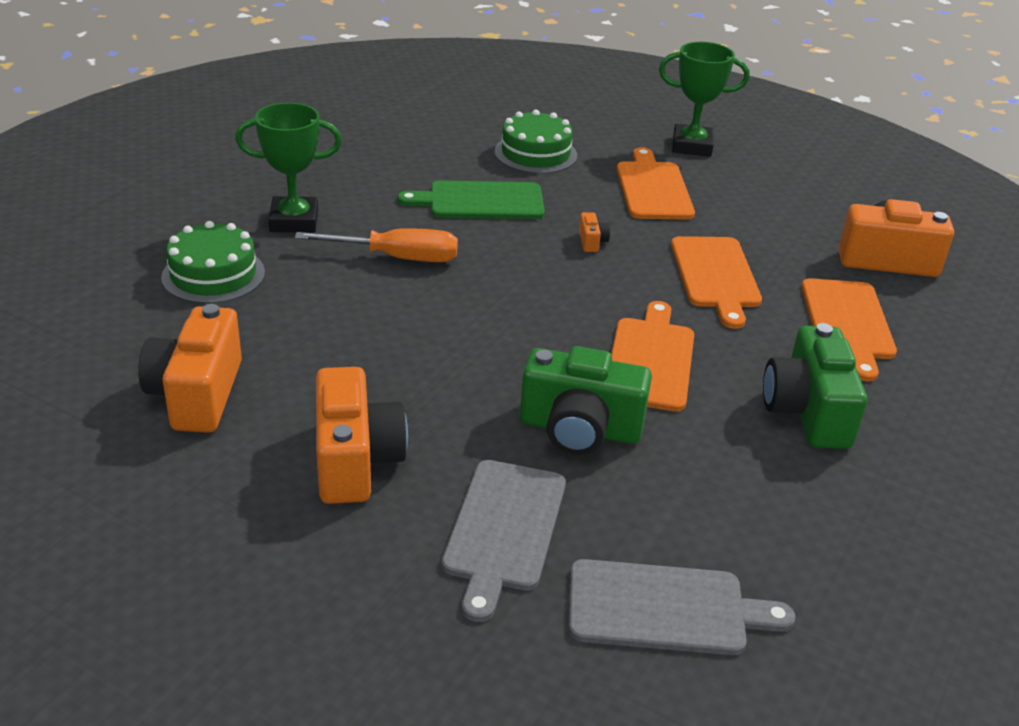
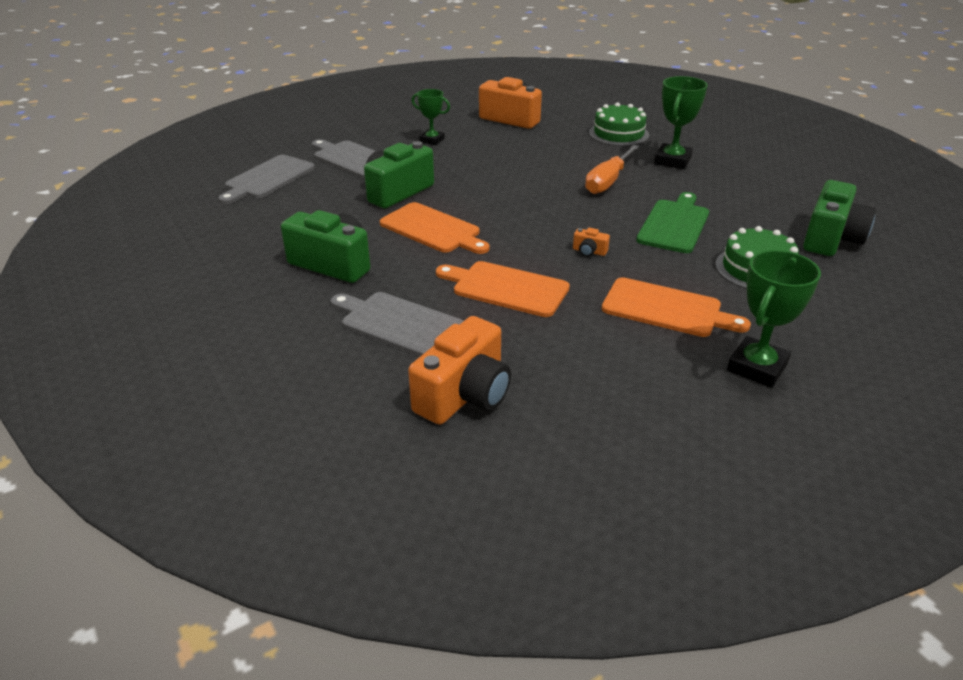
camera: 120 degrees right, 0 degrees up
(355, 460) = (432, 140): orange camera -> green trophy
(437, 123) = (831, 239): none -> green camera
(847, 323) = (398, 324): orange cutting board -> grey cutting board

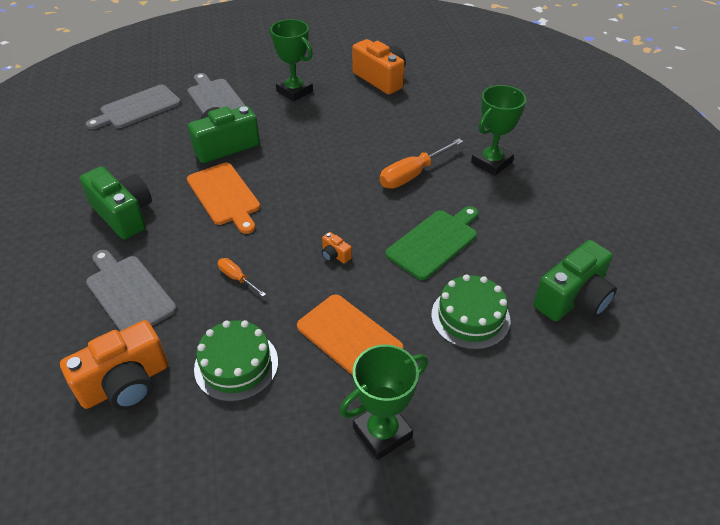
camera: 20 degrees right, 10 degrees up
(432, 140) = (294, 91): green trophy -> green trophy, size x1.55
(506, 288) = (237, 278): orange cutting board -> orange screwdriver
(618, 134) = (465, 117): green cake -> green cake (236, 365)

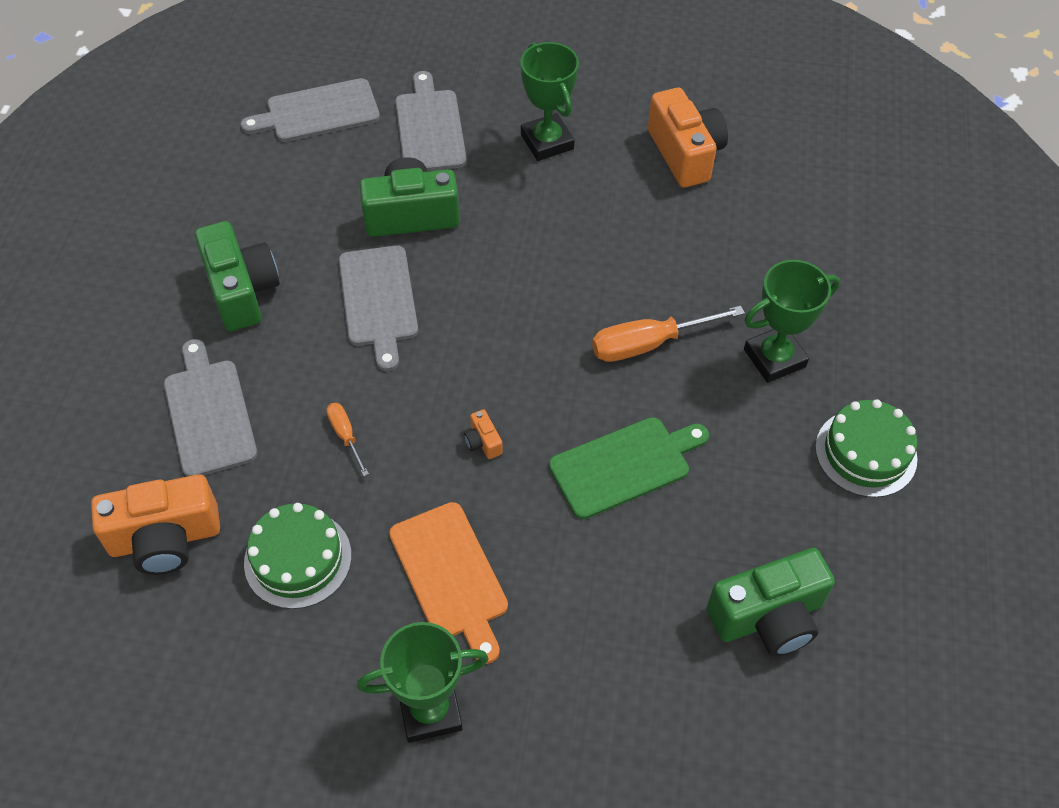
camera: 20 degrees right, 10 degrees up
(224, 196) = (378, 300): orange cutting board -> grey cutting board
(470, 317) = (615, 595): green cake -> green cake (866, 453)

